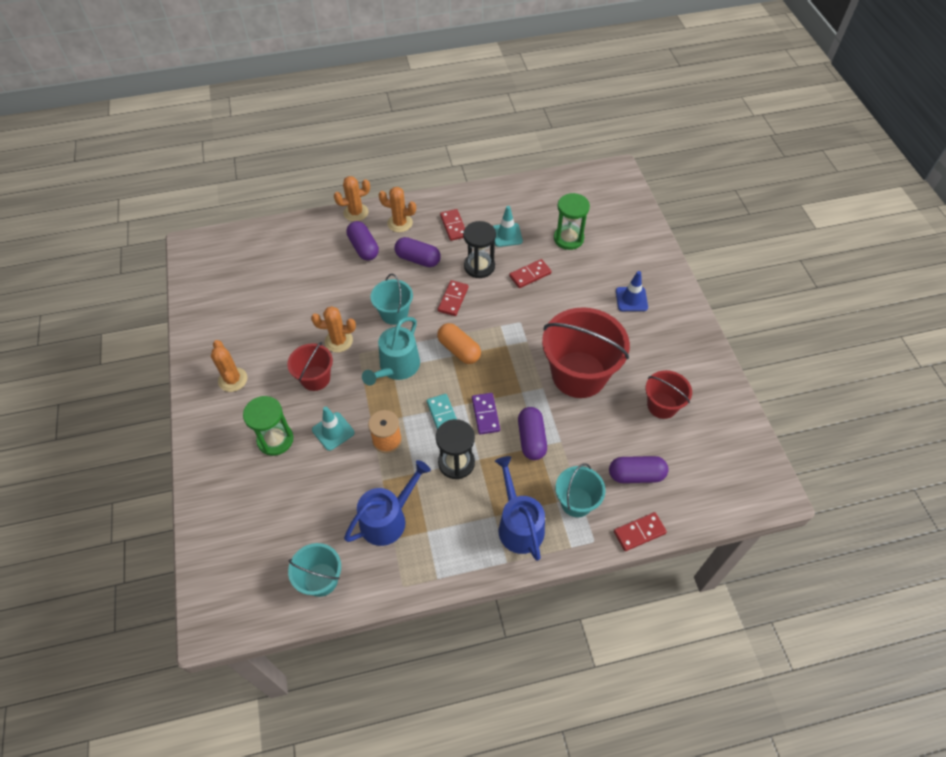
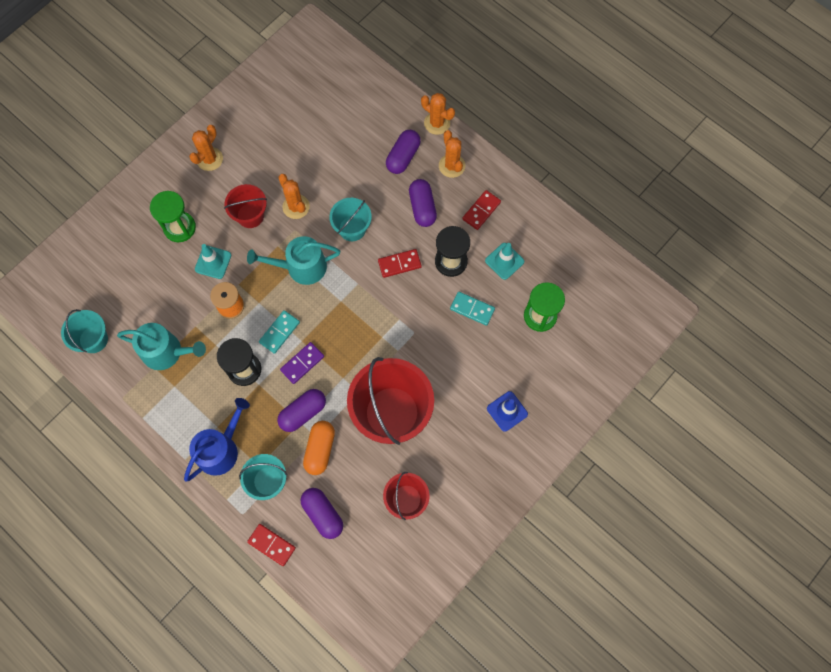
camera: 55 degrees right, 15 degrees up
(387, 519) = (166, 352): blue watering can -> turquoise watering can
(459, 350) = (350, 303): orange capsule -> orange capsule (320, 449)
(530, 275) = (472, 309): red domino -> turquoise domino

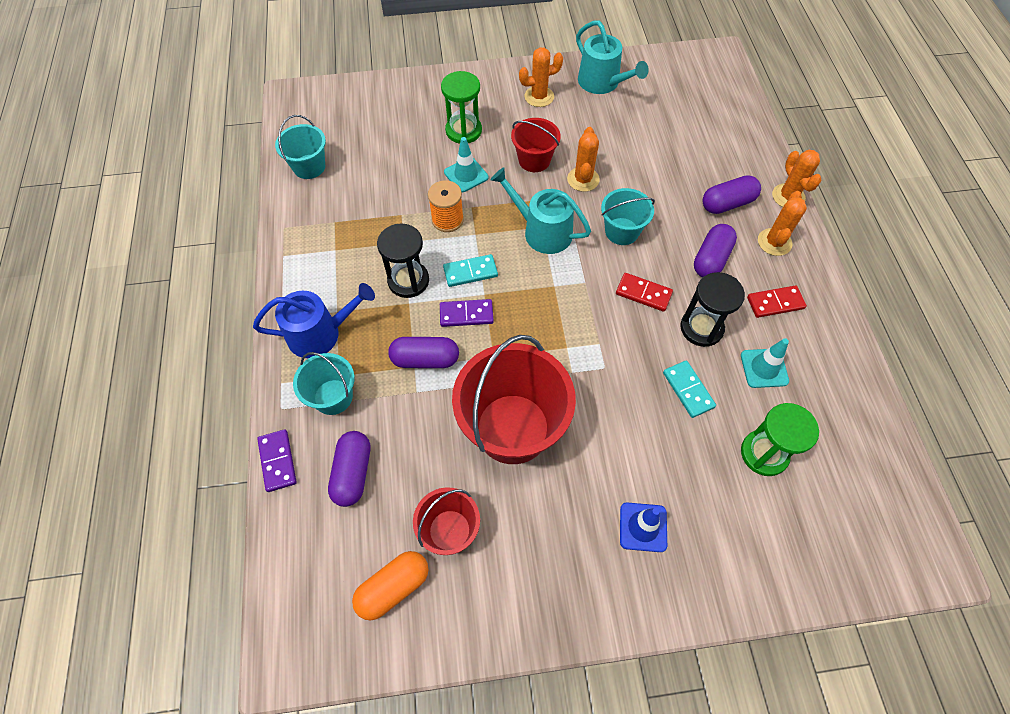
camera: 40 degrees right, 10 degrees down
(166, 352) = (356, 218): turquoise watering can -> turquoise watering can (602, 83)
(272, 545) = (278, 461): red domino -> purple domino
(320, 449) = (409, 407): orange capsule -> orange capsule (393, 587)

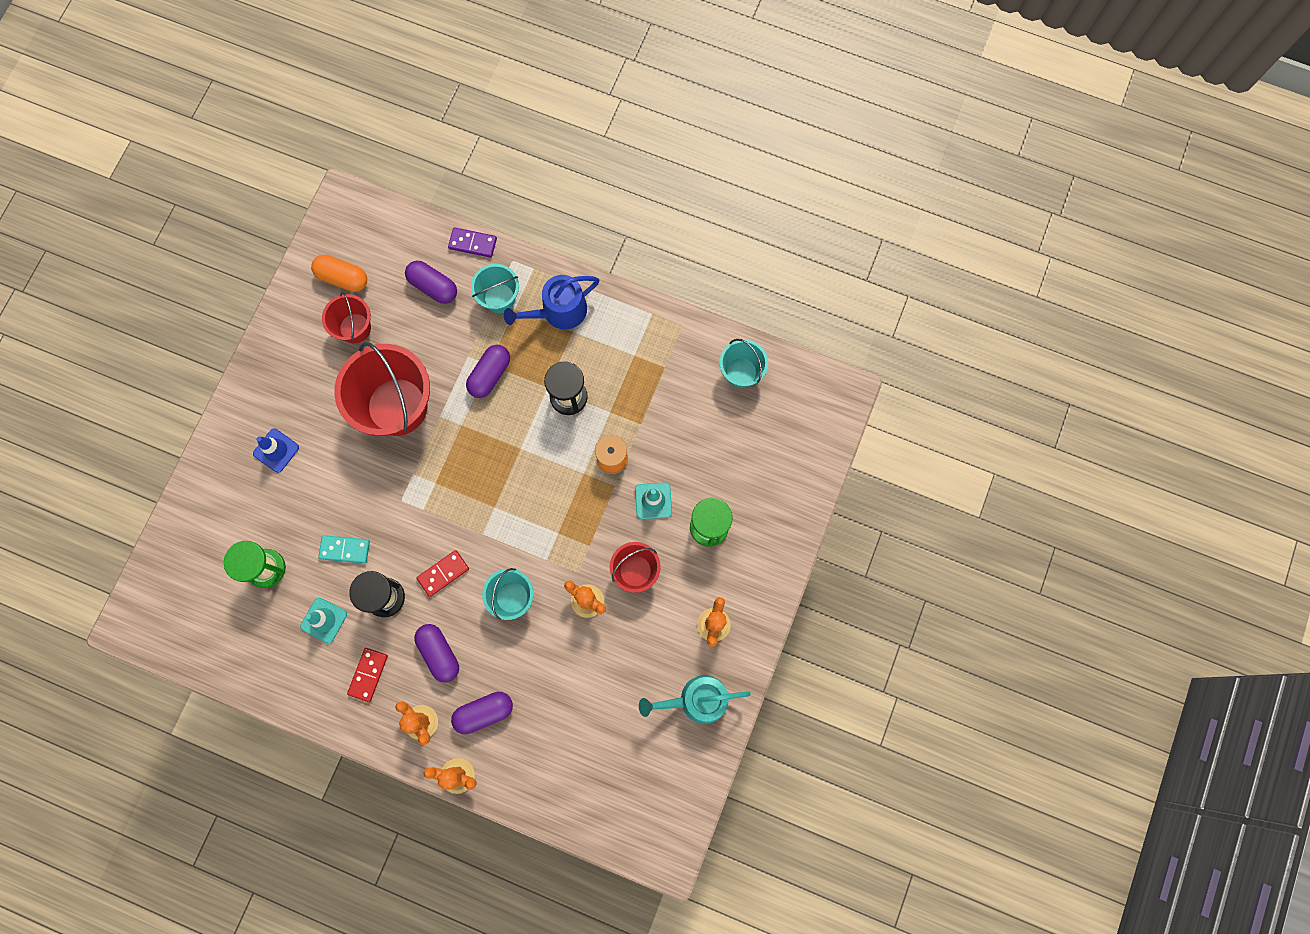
camera: 120 degrees right, 15 degrees up
(320, 333) = (559, 311): blue watering can -> blue watering can turned 45 degrees clockwise
(393, 587) = (343, 278): orange capsule -> orange capsule turned 60 degrees counterclockwise
(466, 314) = (510, 425): purple domino -> none
(470, 272) = (547, 449): turquoise domino -> none
(542, 231) = (553, 530): turquoise watering can -> none
(727, 203) = (484, 712): purple capsule -> purple capsule turned 60 degrees clockwise

